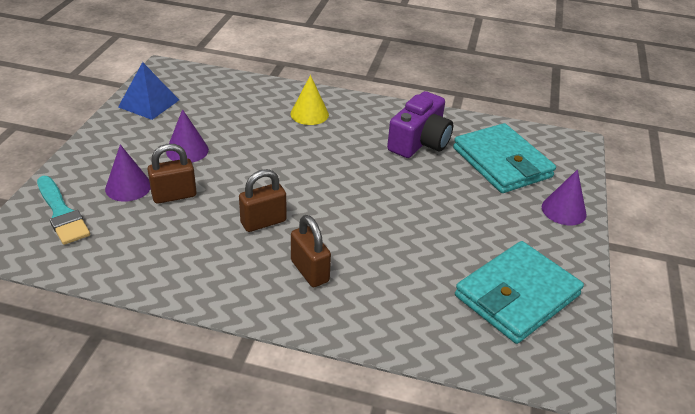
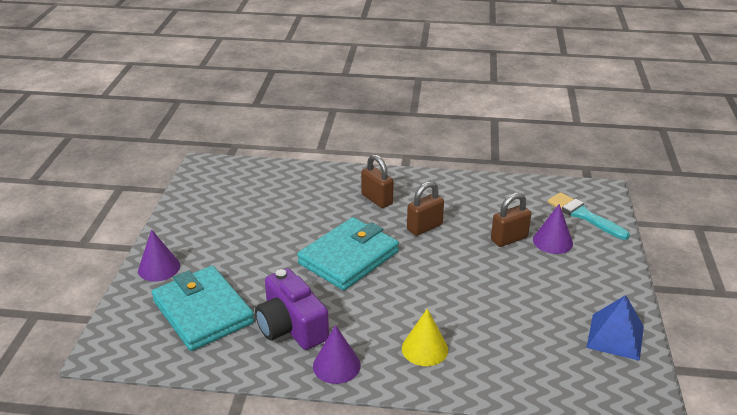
camera: 175 degrees right, 5 degrees down
(187, 150) = (529, 282): purple cone -> purple cone (336, 365)
(419, 142) = (291, 326): purple camera -> purple camera turned 60 degrees counterclockwise
(517, 295) = (225, 201): turquoise wallet -> turquoise wallet (348, 257)

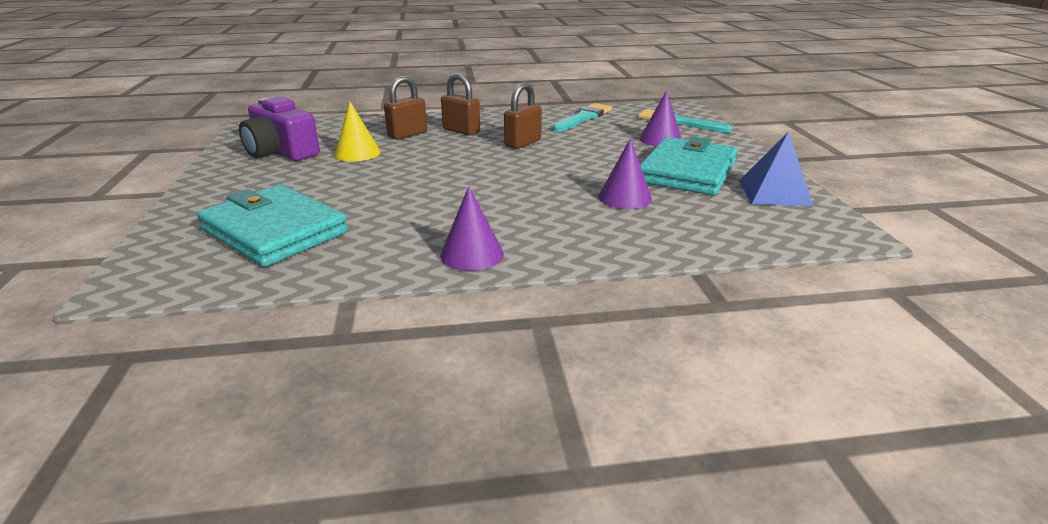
camera: 15 degrees left, 5 degrees down
(159, 268) = (206, 202): purple cone -> purple cone (624, 197)
(291, 326) = (398, 229): purple camera -> purple camera (281, 152)
(348, 257) = (448, 171): turquoise wallet -> turquoise wallet (687, 172)
(424, 349) = (574, 227): yellow cone -> yellow cone (357, 153)
(495, 194) = (583, 118): none -> turquoise brush
(509, 239) = (616, 142): brown padlock -> brown padlock (407, 134)

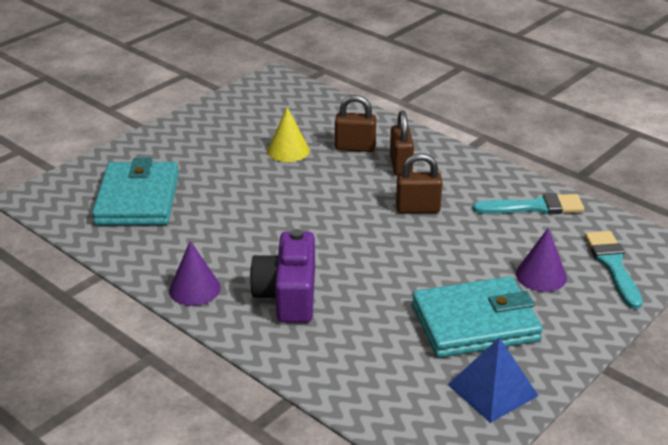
camera: 50 degrees right, 5 degrees up
(281, 152) = (247, 121): purple camera -> purple camera (288, 295)
(624, 197) = (371, 312): purple cone -> none

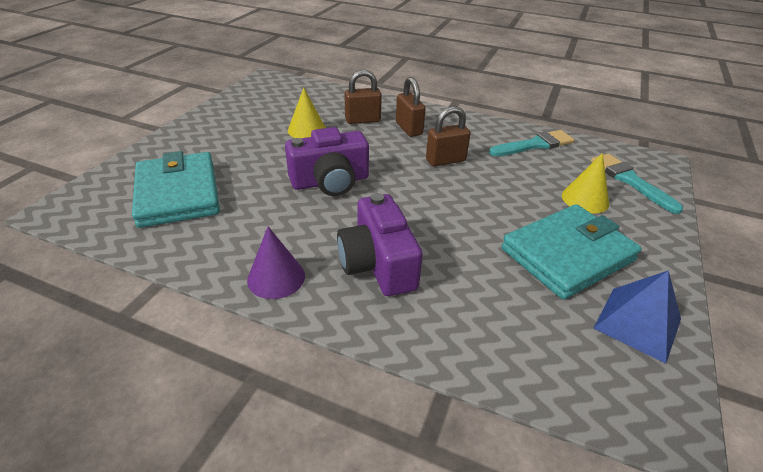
camera: 20 degrees left, 5 degrees up
(284, 211) = (330, 182): none -> purple camera
(541, 275) = (585, 199): purple cone -> yellow cone

